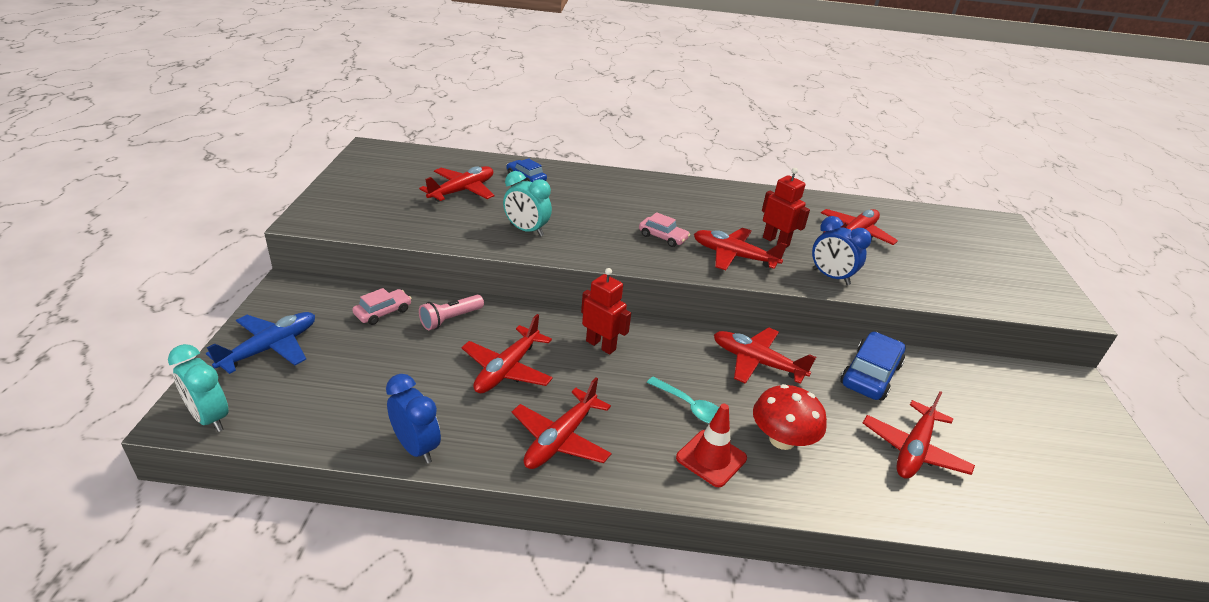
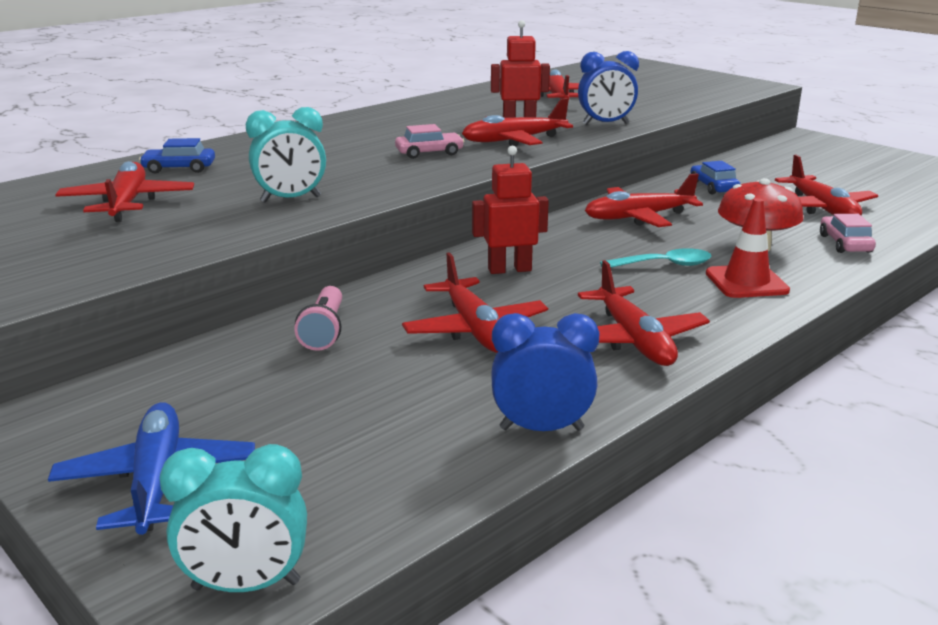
camera: 45 degrees left, 10 degrees down
(383, 312) = (229, 369): pink car -> pink car (845, 244)
(870, 375) = (713, 187): blue car -> blue car, size x0.61

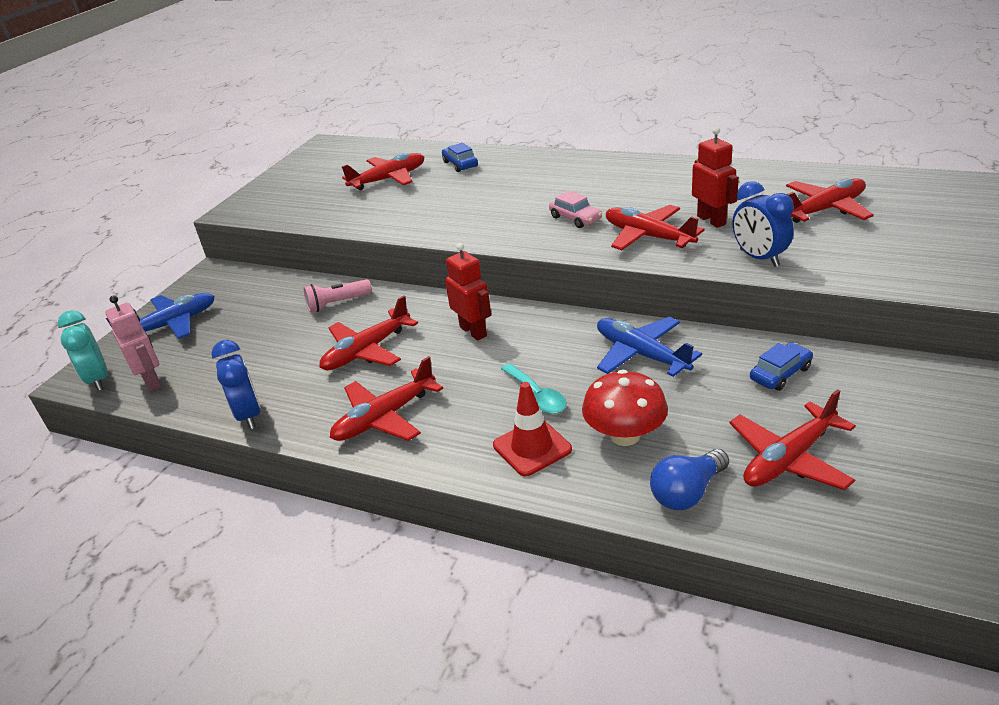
camera: 70 degrees right, 10 degrees up
(291, 199) = (431, 215): turquoise clock -> none
(337, 515) = (152, 381): none -> pink robot
(638, 217) = (641, 354): red plane -> blue plane
(845, 244) = (687, 492): pink car -> blue light bulb

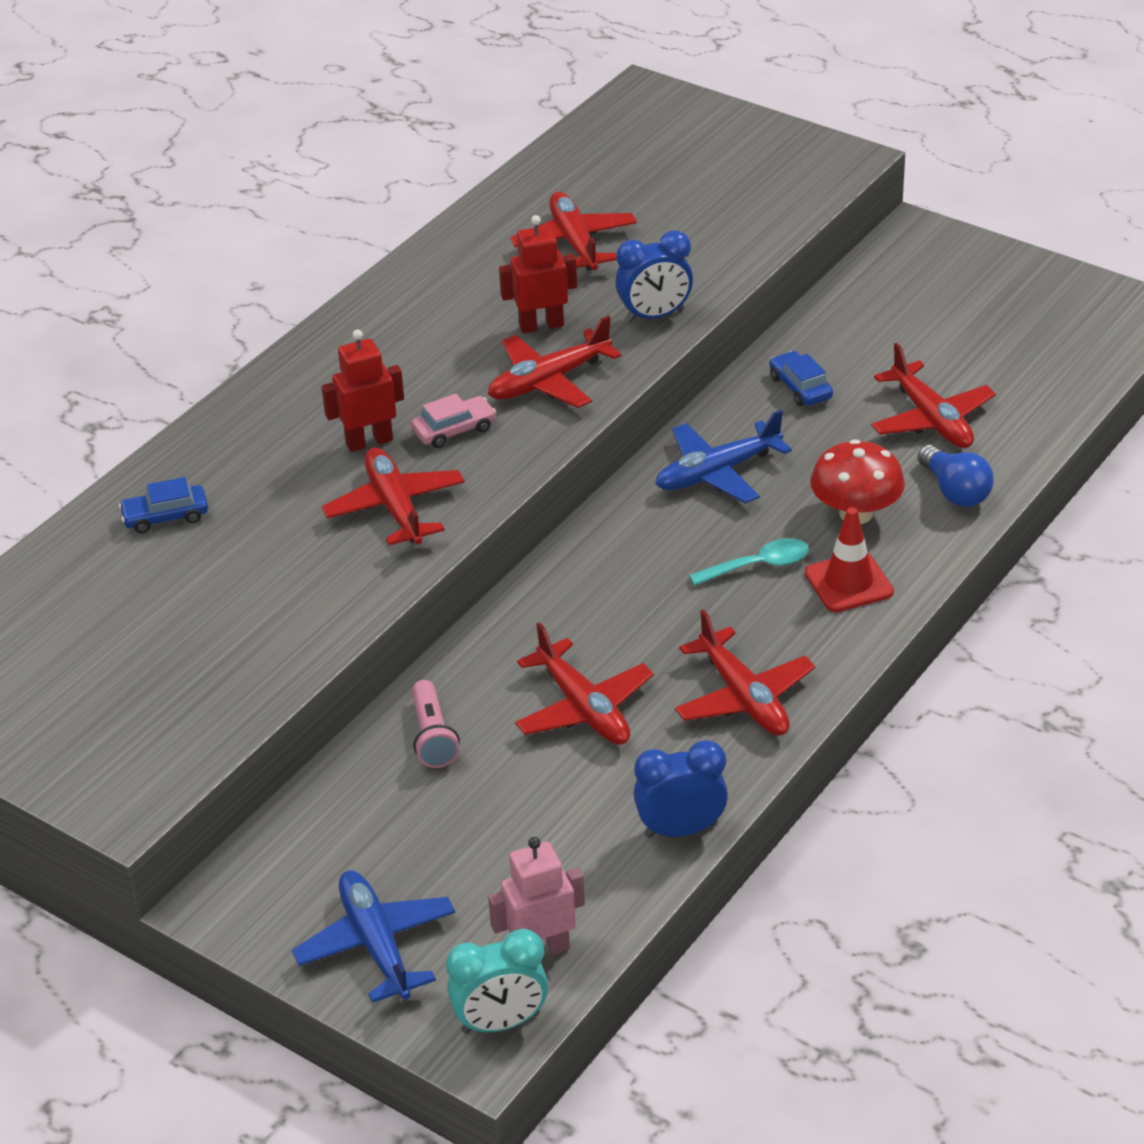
camera: 80 degrees left, 5 degrees up
(389, 179) = (155, 603): red plane -> red plane (395, 507)
(473, 331) = (591, 602): red robot -> red robot (369, 441)

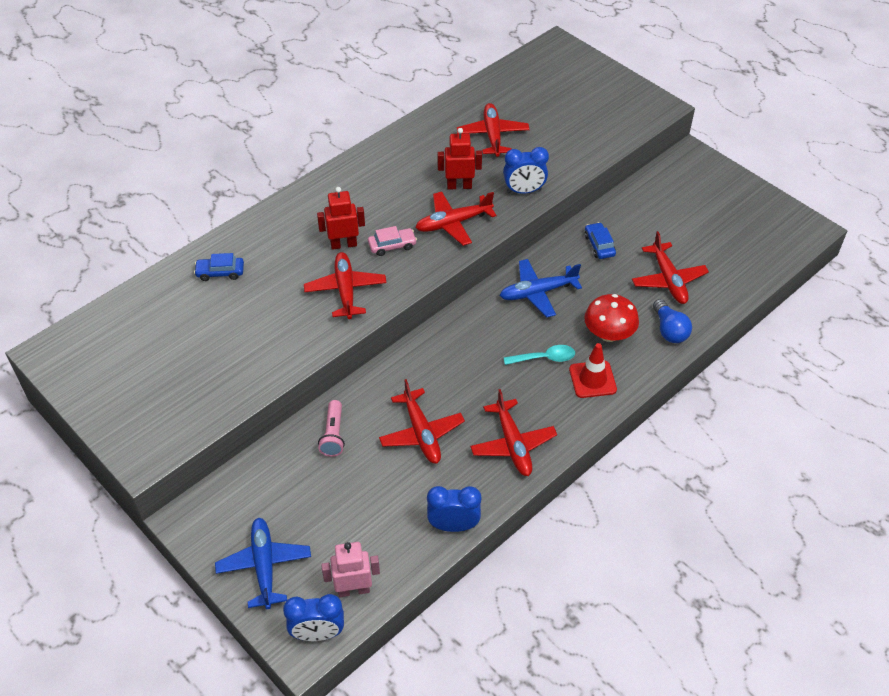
camera: 10 degrees right, 10 degrees up
(500, 1023) = (318, 633): turquoise clock -> blue clock

